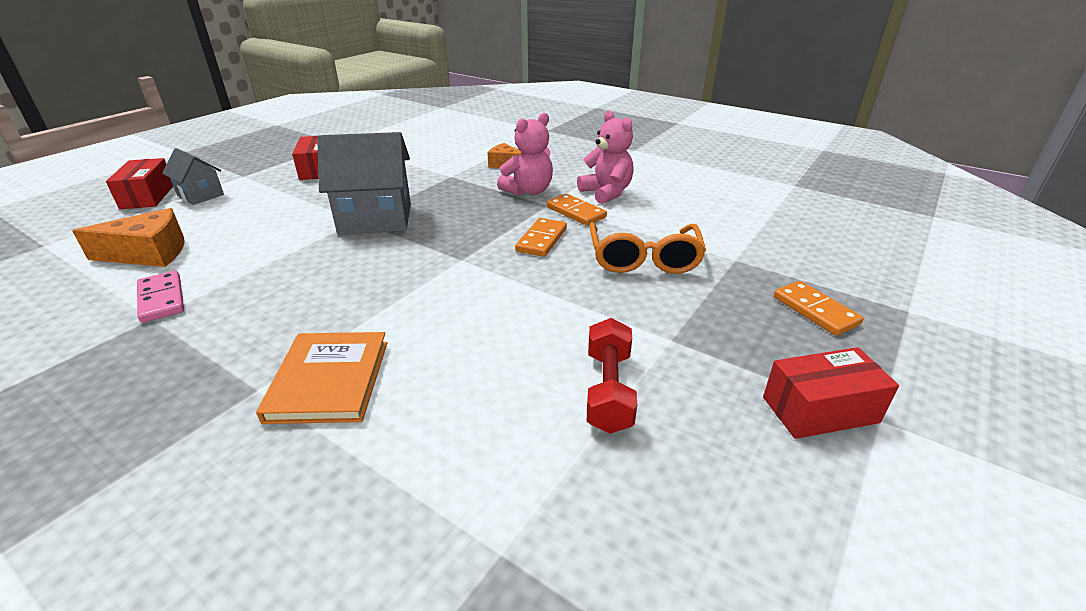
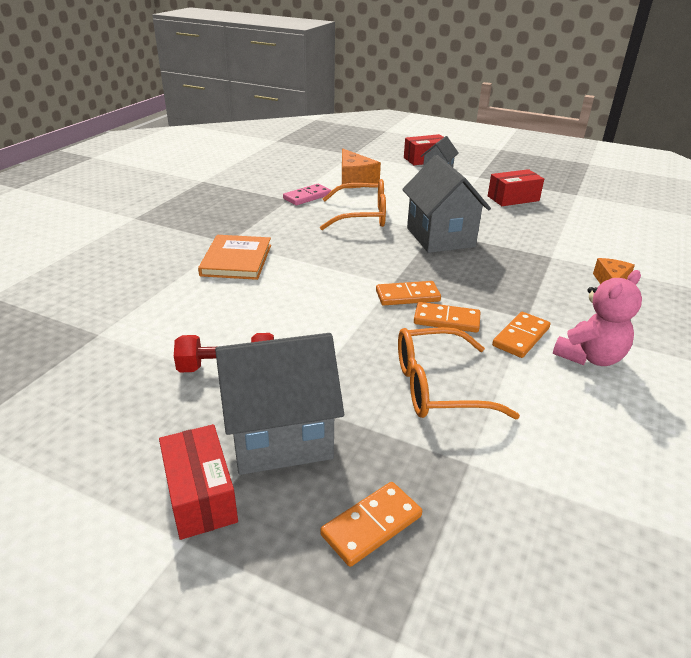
camera: 80 degrees right, 0 degrees up
(275, 260) = (361, 216): none -> orange glasses
(329, 380) = (236, 260): orange book -> orange book turned 75 degrees counterclockwise
(491, 254) = (407, 296): none -> orange domino
(528, 191) = (551, 303): pink teddy bear -> none
(724, 353) = (280, 436): none -> grey house

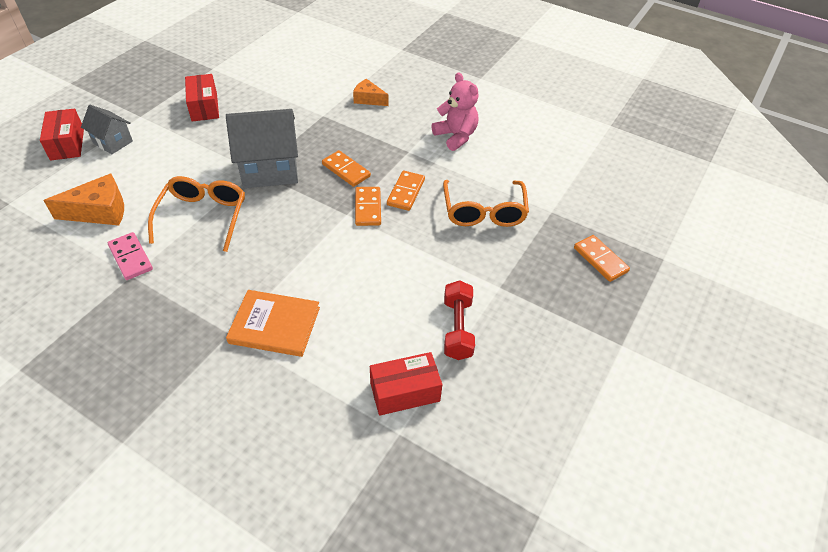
camera: 85 degrees left, 15 degrees up
(200, 495) = (587, 339): red box -> red box (405, 392)
(280, 436) = (534, 297): grey house -> none
(521, 337) = (431, 160): orange domino -> orange domino (346, 170)

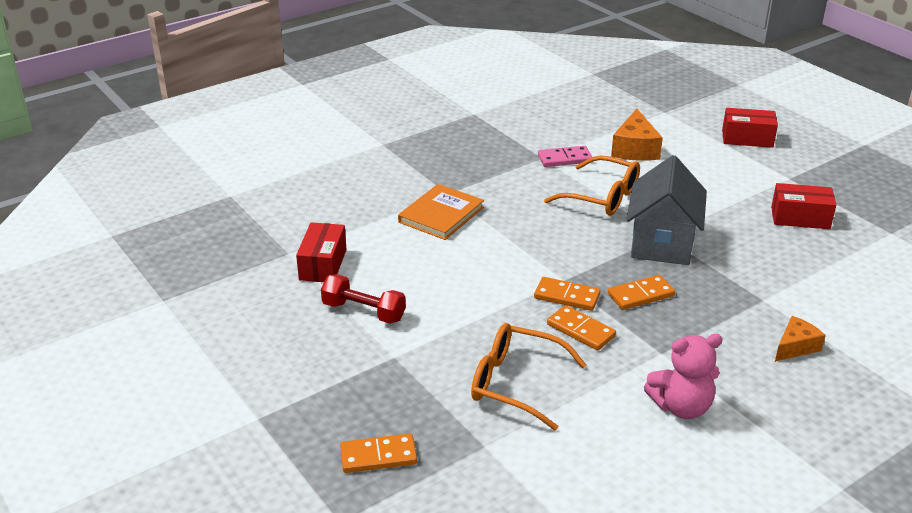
camera: 115 degrees right, 15 degrees down
(113, 142) = (743, 161): grey house -> none

